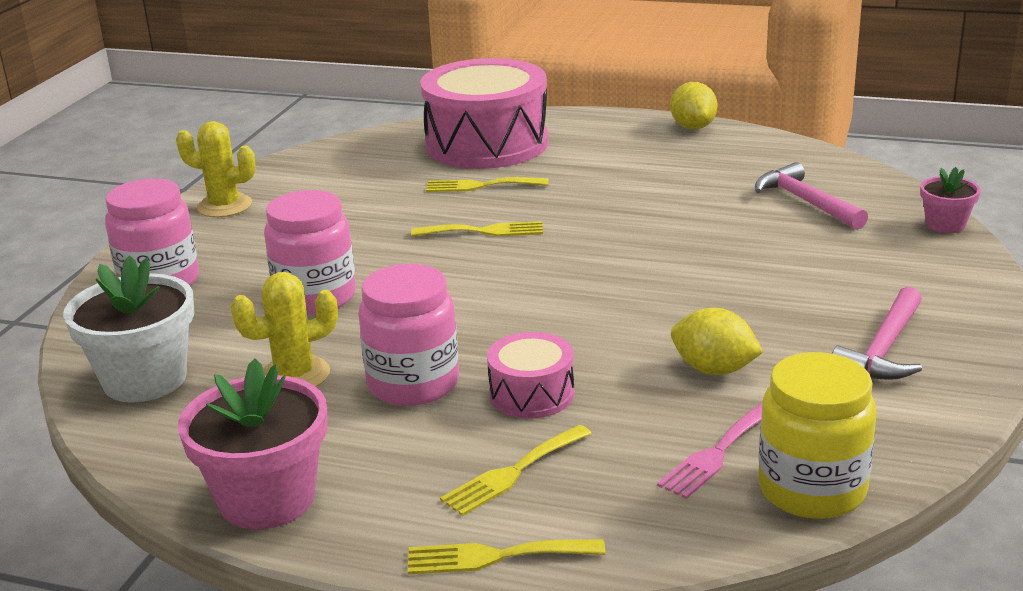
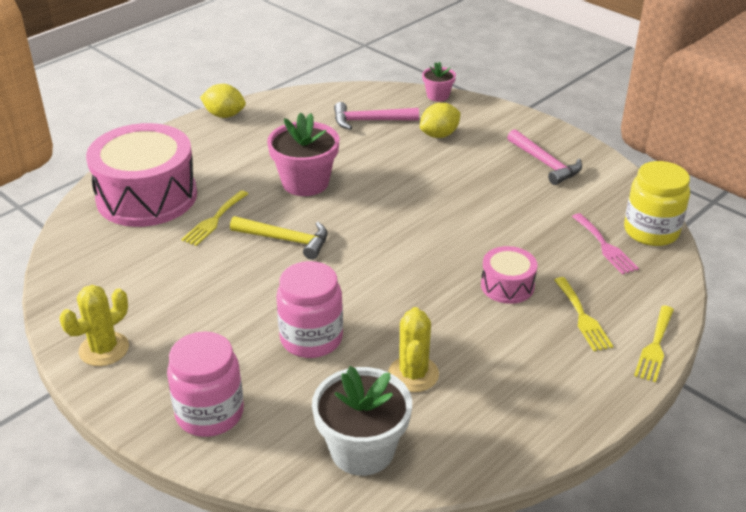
camera: 65 degrees left, 10 degrees up
(267, 499) = (553, 420): pink flower pot -> pink flower pot (305, 182)
(413, 384) = (462, 326): pink jar -> none
(484, 231) = (286, 240): yellow fork -> yellow hammer
(714, 369) = (527, 218): yellow lemon -> yellow lemon (439, 135)

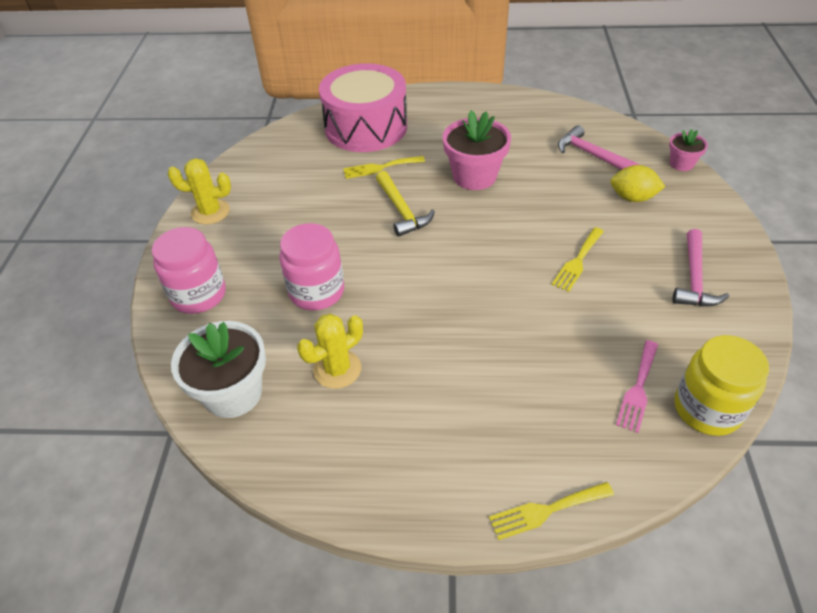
camera: 50 degrees right, 10 degrees up
(224, 115) = (492, 95): yellow lemon -> none
(507, 285) = (501, 357): pink drum -> none
(582, 317) = (522, 432): yellow fork -> yellow fork (577, 261)

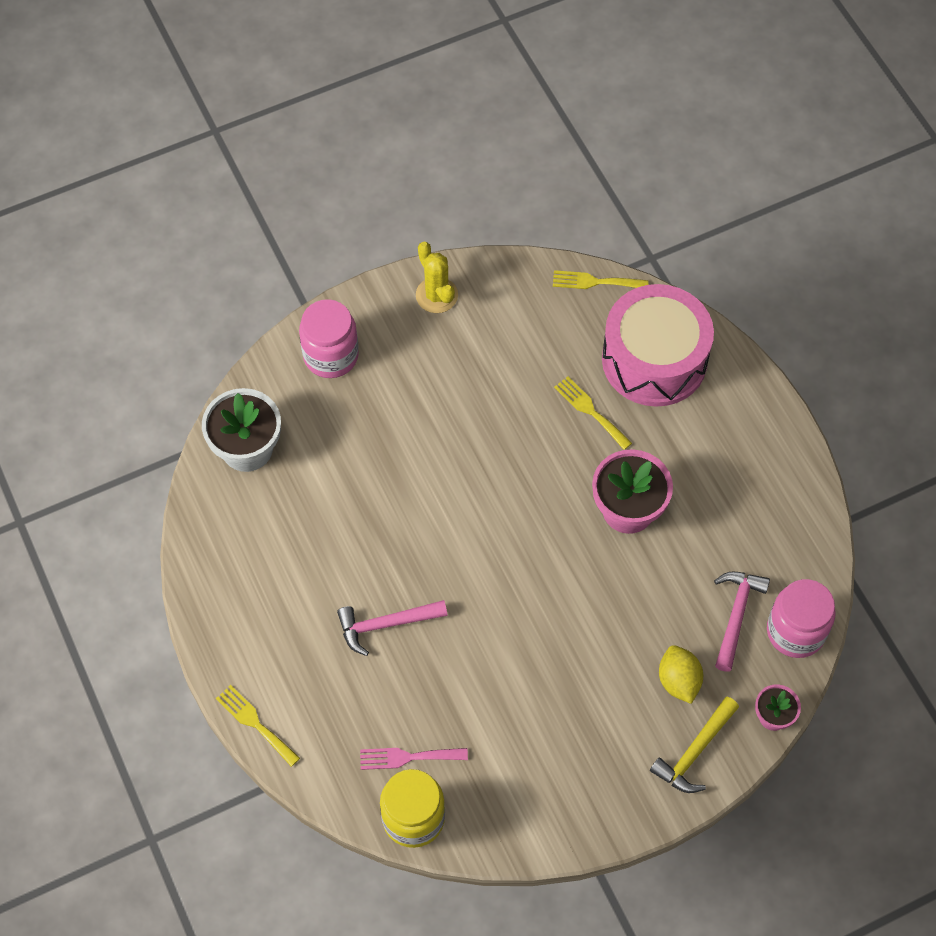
camera: 60 degrees right, 15 degrees up
(316, 291) = (385, 448): pink jar -> pink jar (795, 631)
(337, 369) = (309, 512): yellow cactus -> none
(402, 210) = (533, 465): yellow hammer -> yellow hammer (694, 752)
(577, 261) = (545, 658): yellow fork -> yellow fork (595, 282)
(694, 279) = (577, 773): pink hammer -> pink hammer (385, 625)

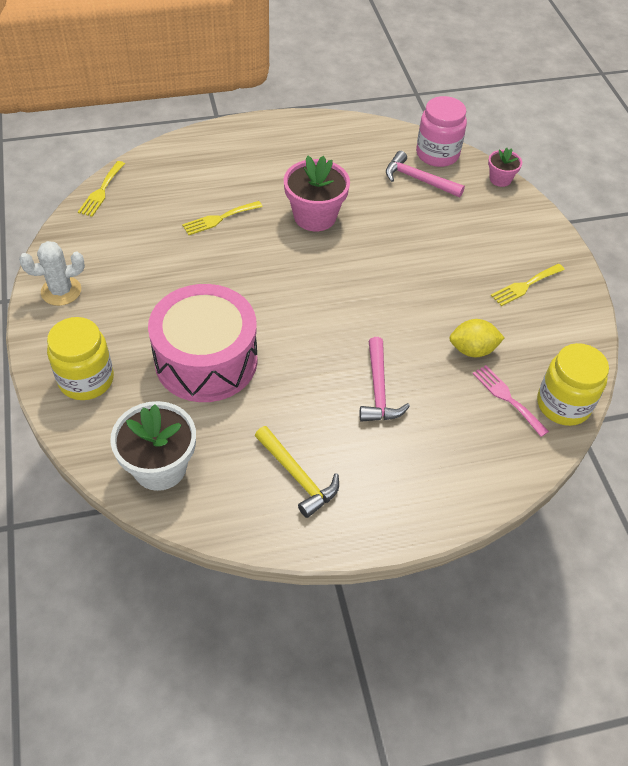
camera: 80 degrees left, 10 degrees down
(255, 723) = (458, 511): yellow fork -> yellow fork (525, 286)
(331, 356) = (86, 380): pink jar -> yellow jar
(408, 757) = (507, 398): pink fork -> pink fork turned 135 degrees clockwise
(436, 295) = (61, 291): yellow cactus -> white cactus
(654, 360) = (189, 174): pink drum -> pink drum (206, 360)
(678, 681) = (465, 220): yellow lemon -> yellow lemon (472, 350)
(694, 752) = (523, 224): yellow hammer -> yellow hammer (298, 477)

